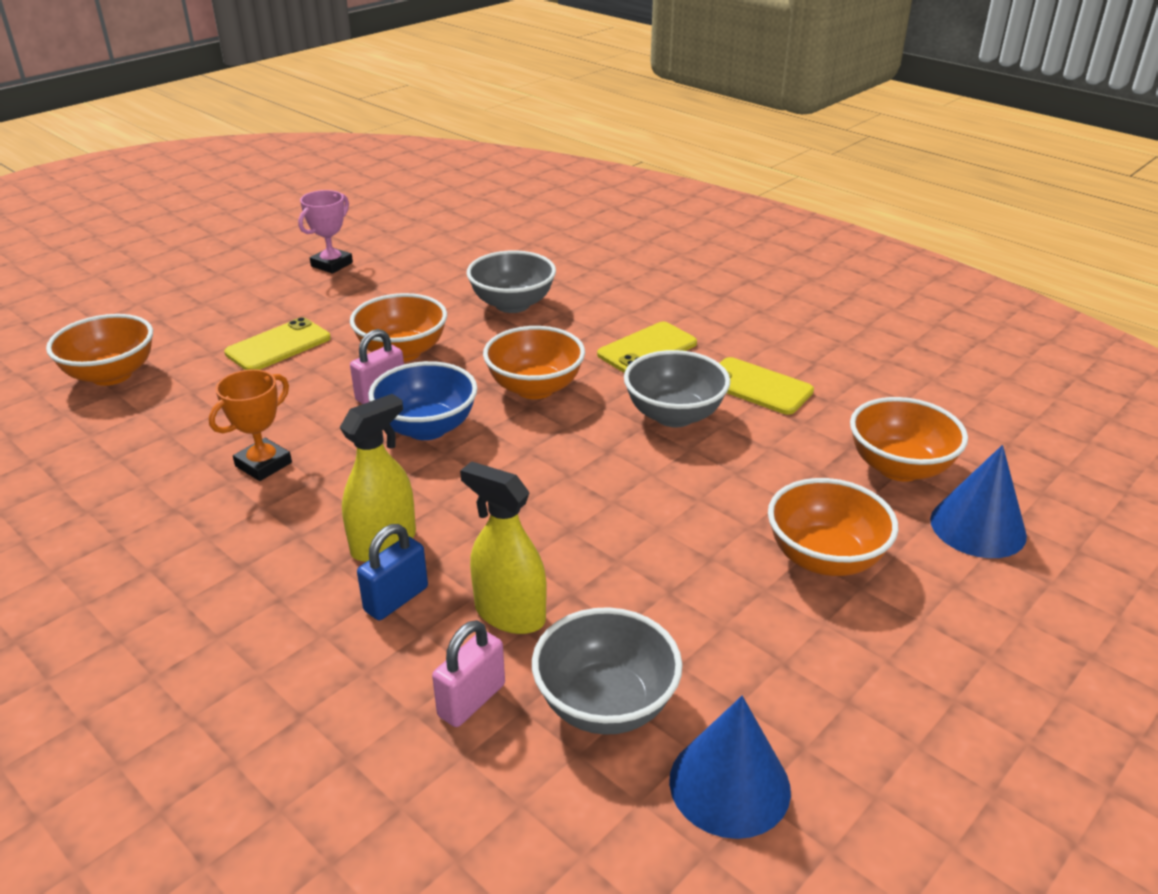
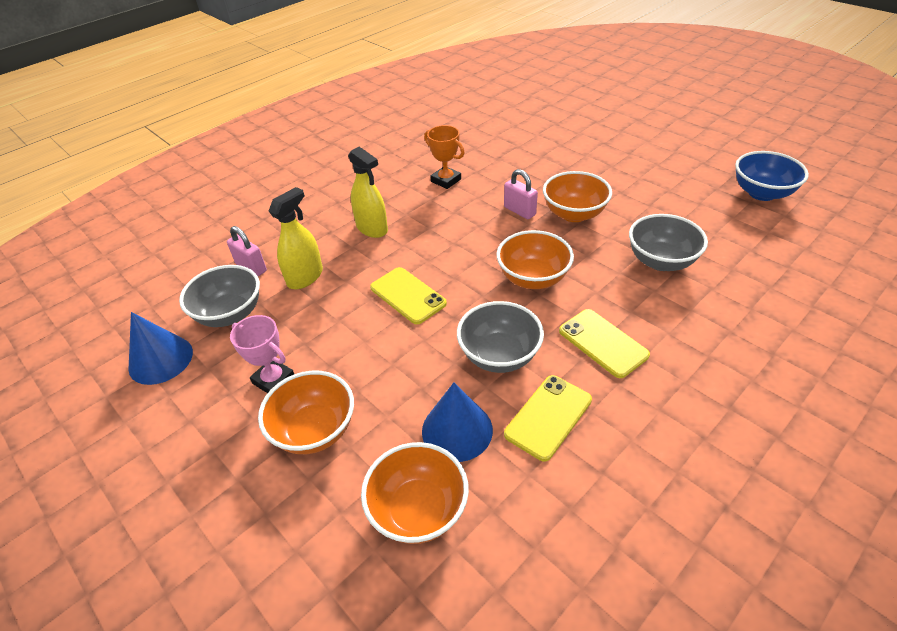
camera: 95 degrees right, 10 degrees up
(111, 375) = (531, 120): orange bowl -> none
(278, 346) = (573, 165): yellow phone -> yellow phone (408, 295)
(332, 264) = (695, 169): pink trophy -> pink trophy (273, 380)
(396, 599) = (327, 237): blue padlock -> none
(427, 428) = (481, 233): blue bowl -> blue bowl (761, 193)
(978, 527) = (327, 554): blue cone -> blue cone (457, 430)

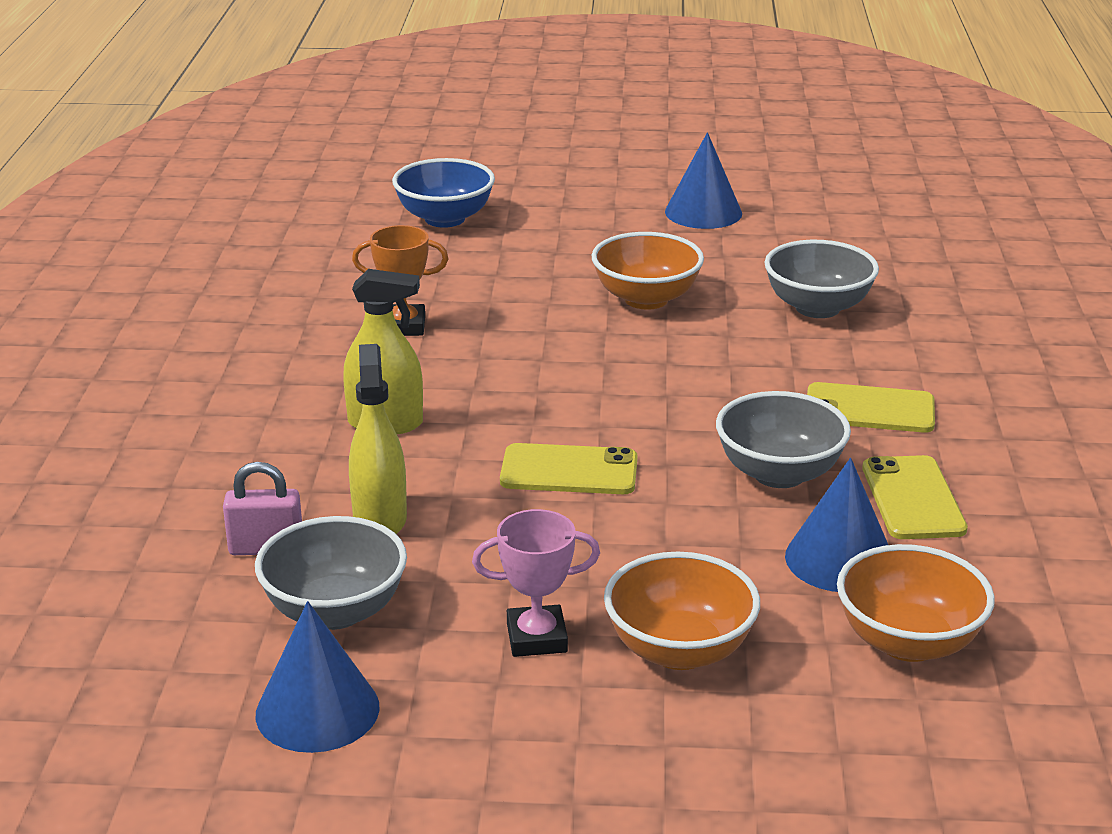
camera: 45 degrees left, 15 degrees down
(519, 211) = (570, 322): pink padlock -> none
(533, 278) = (700, 384): orange bowl -> none
(674, 173) = (703, 212): none -> blue cone
(761, 193) = (828, 199): blue bowl -> blue bowl (445, 219)

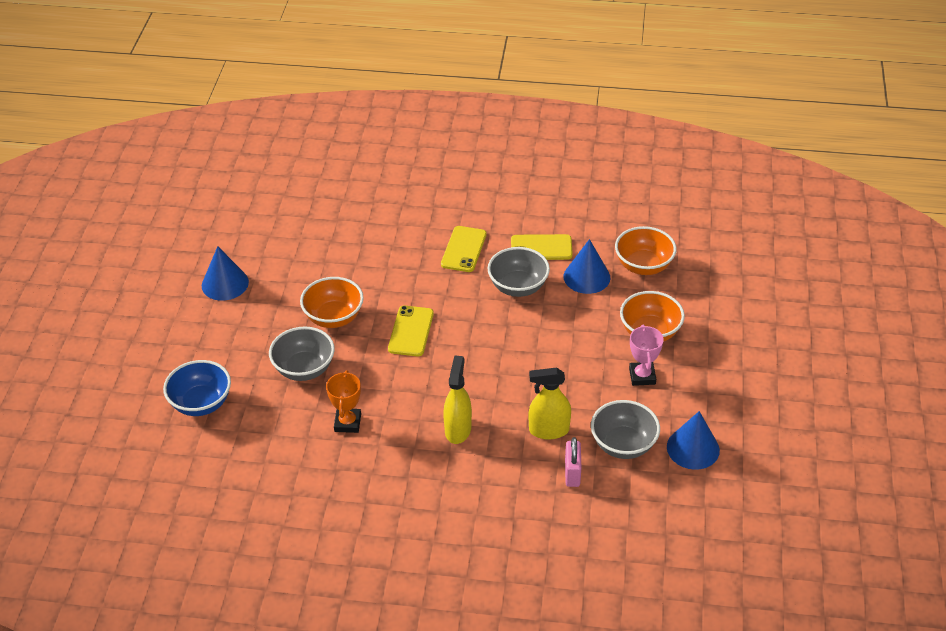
camera: 85 degrees left, 15 degrees up
(569, 471) = (510, 359): yellow phone -> yellow phone (411, 331)
(817, 308) = (357, 252): grey bowl -> grey bowl (304, 369)

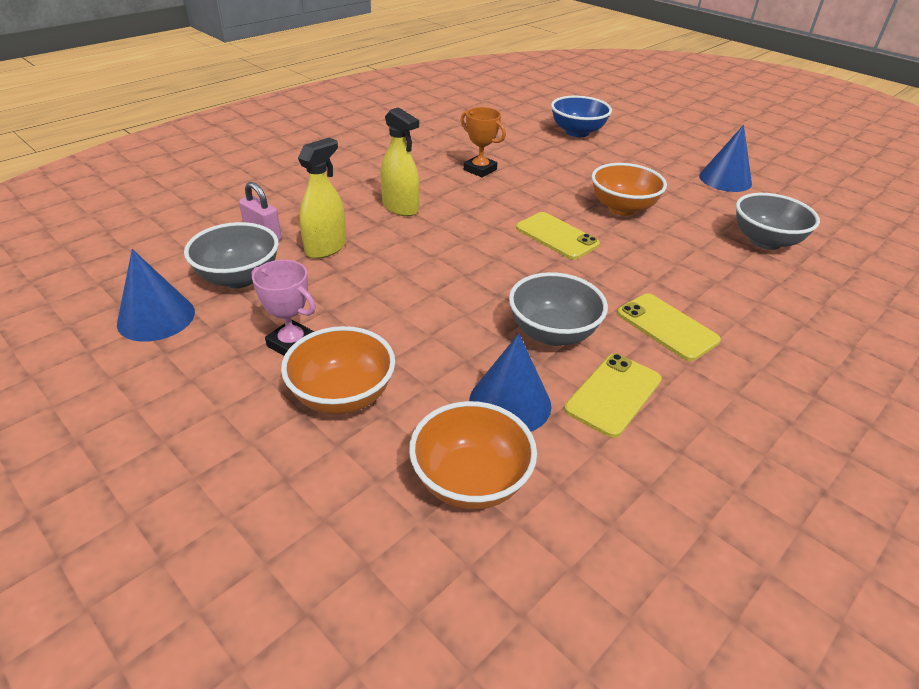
camera: 125 degrees right, 5 degrees down
(304, 369) = (567, 175): grey bowl -> grey bowl (765, 241)

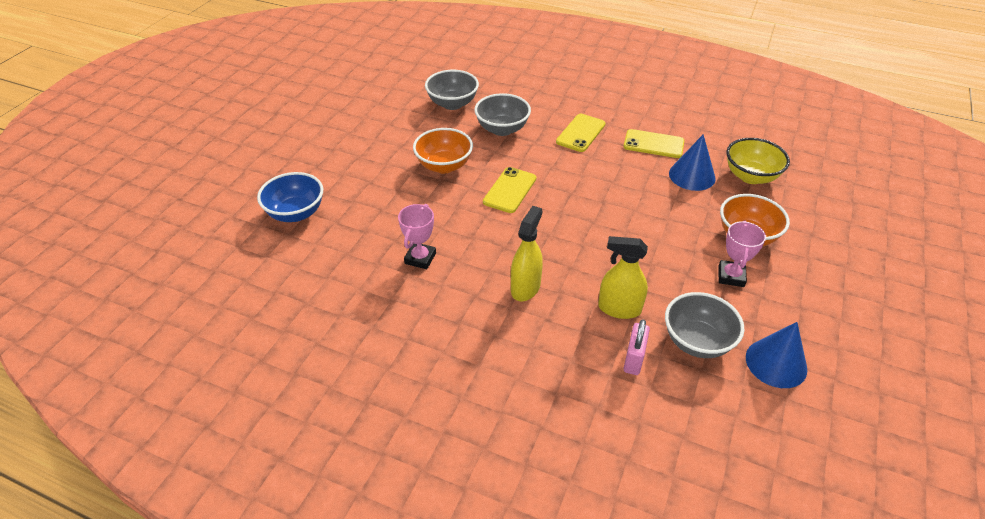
camera: 110 degrees left, 5 degrees up
(470, 481) = (750, 176): orange bowl -> yellow bowl
(480, 170) = (420, 258): orange trophy -> pink trophy
(552, 333) = (623, 172): grey bowl -> grey bowl (502, 129)
(725, 179) = (362, 123): blue cone -> none

